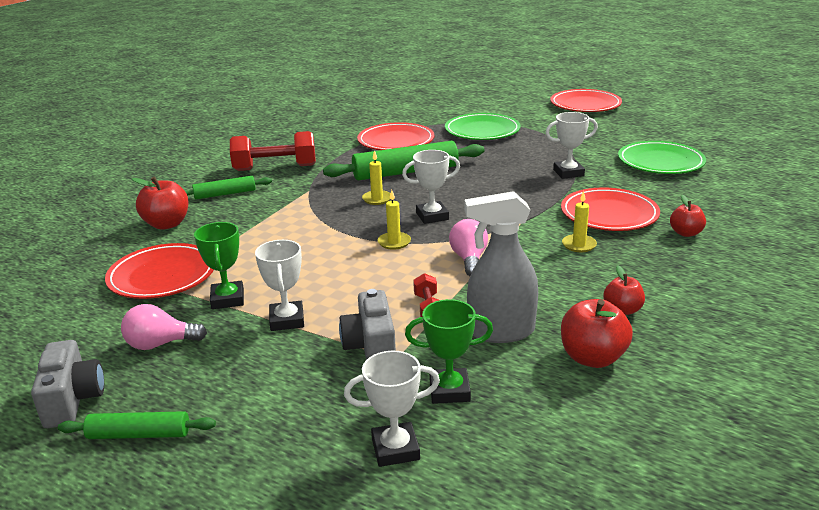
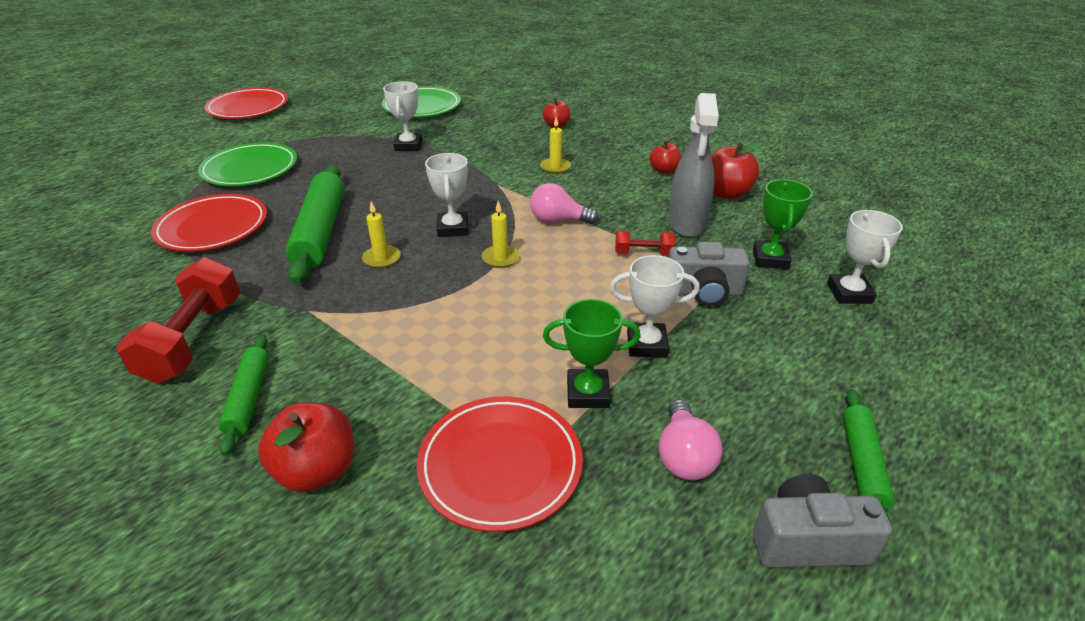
camera: 80 degrees left, 10 degrees up
(609, 214) = (507, 145): red plate -> none

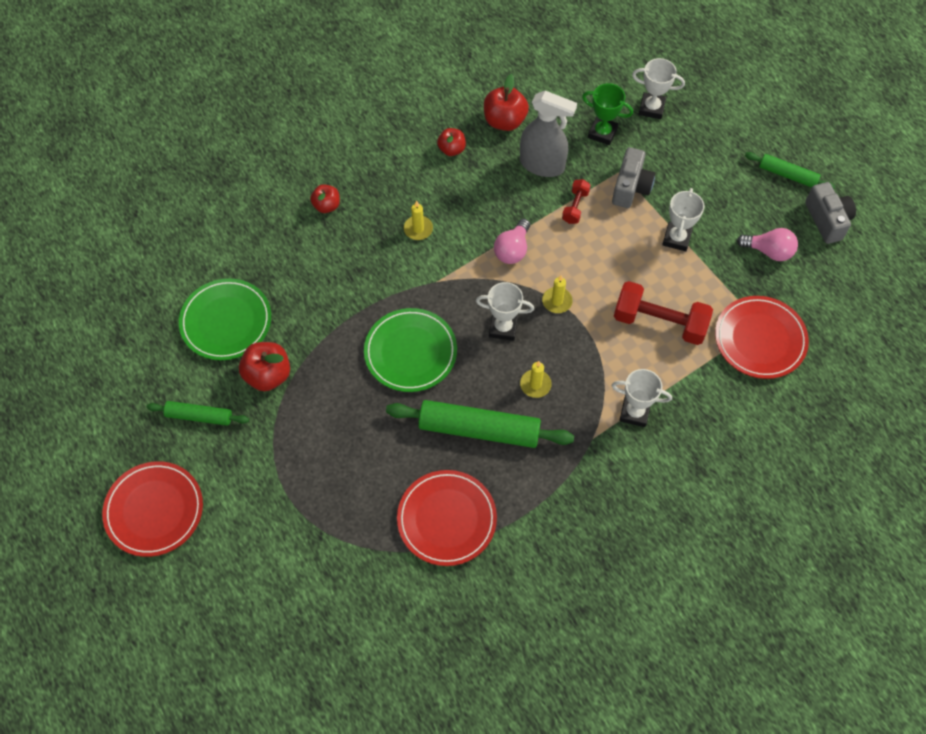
camera: 75 degrees left, 25 degrees up
(194, 339) = (610, 514): red dumbbell -> red dumbbell (659, 322)
(249, 398) = (680, 473): green rolling pin -> green rolling pin (199, 416)
(250, 169) = (333, 495): green plate -> green plate (410, 352)
(317, 470) = (747, 432): red apple -> red apple (268, 375)
(408, 145) = (327, 345): white trophy -> white trophy (634, 412)
(587, 393) = (713, 283): green trophy -> none
(807, 541) = (827, 220): grey camera -> grey camera turned 150 degrees clockwise

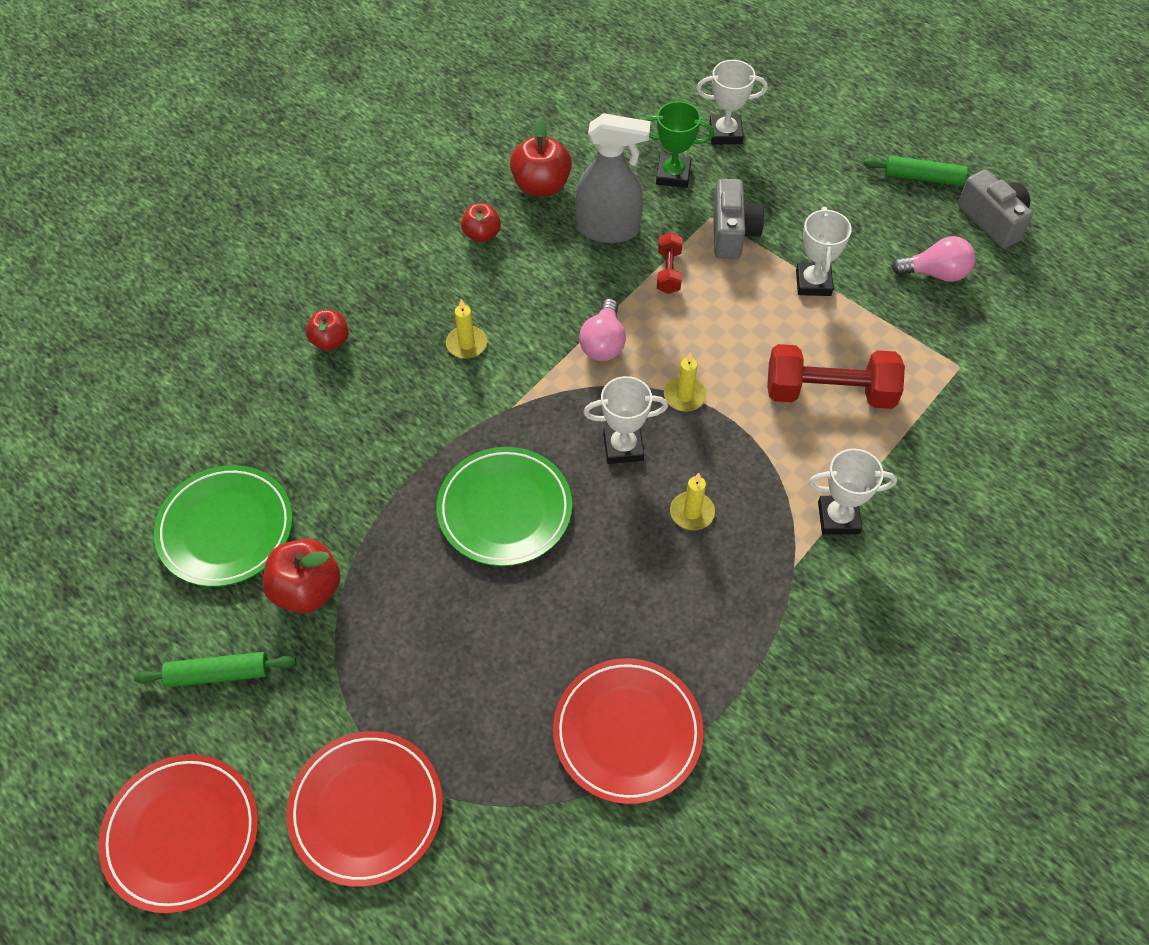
camera: 15 degrees left, 5 degrees down
(479, 429) = (634, 592): green rolling pin -> none
(760, 339) = (966, 384): red plate -> red plate (366, 809)

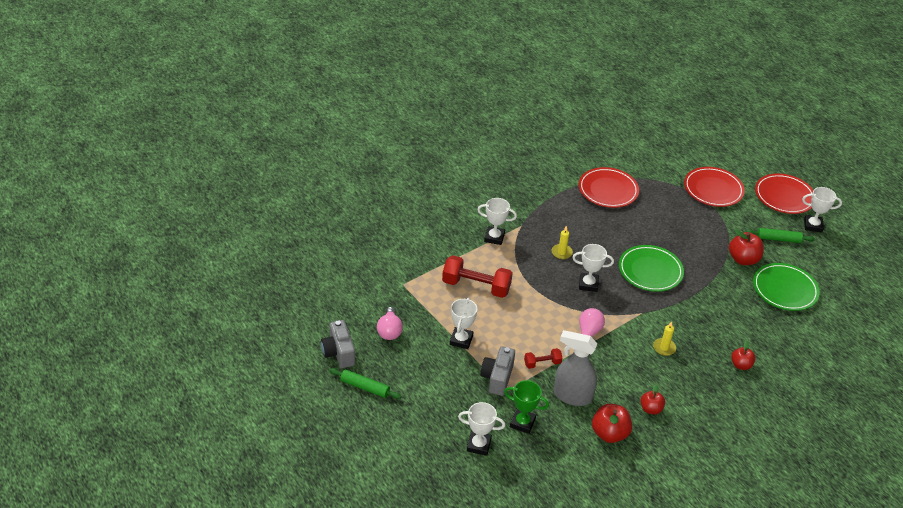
camera: 170 degrees left, 15 degrees down
(126, 742) = (813, 225): none -> white trophy
(668, 271) = (542, 363): red dumbbell -> red dumbbell turned 60 degrees clockwise
(684, 396) = (551, 300): yellow candle -> none
(935, 273) = (389, 331): pink light bulb -> pink light bulb turned 105 degrees counterclockwise

